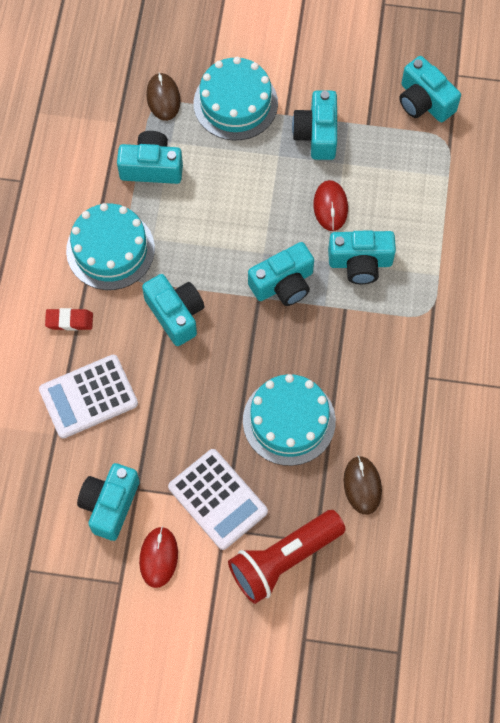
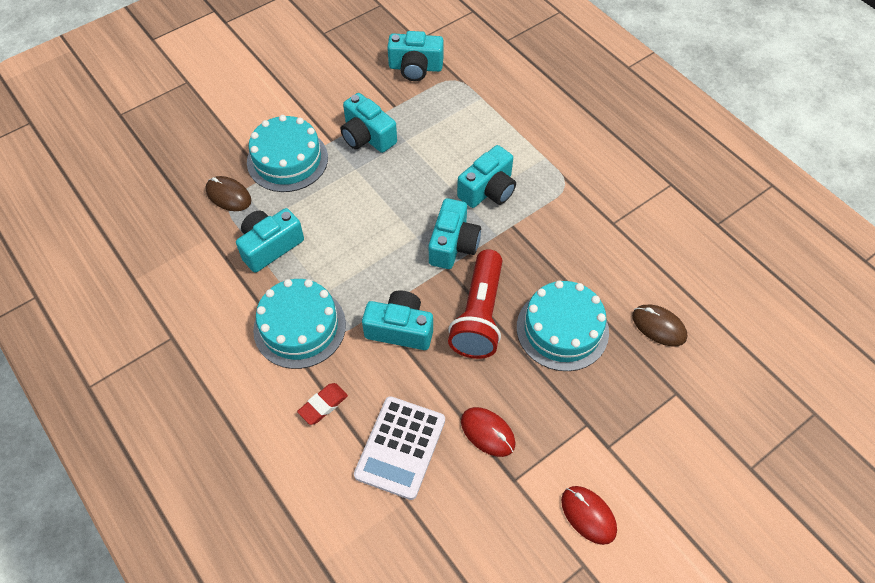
camera: 45 degrees left, 10 degrees down
(110, 504) = (508, 512): turquoise camera -> none
(218, 499) = (579, 429): white calculator -> none
(284, 559) = (671, 426): red flashlight -> red flashlight (479, 315)
(330, 206) = (428, 172): red mouse -> red mouse (487, 432)

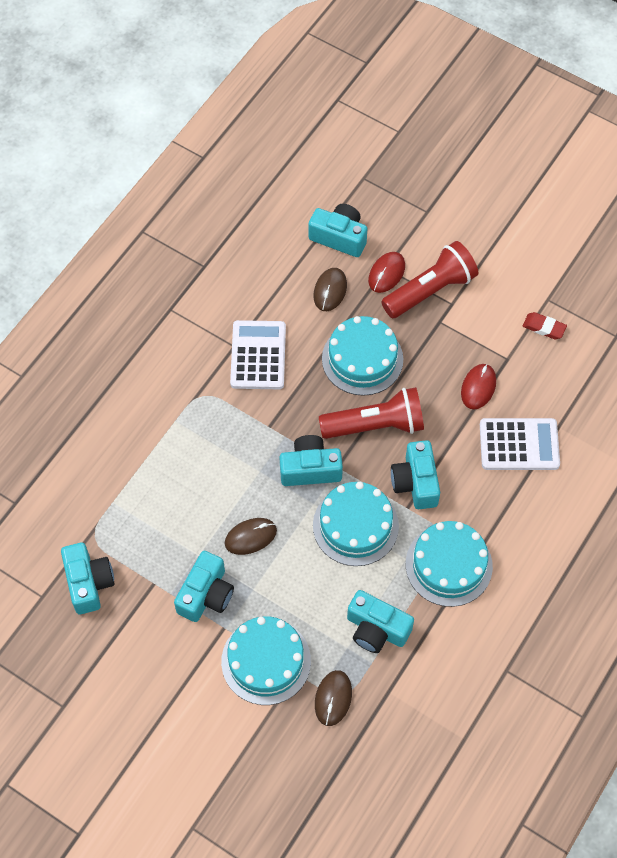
camera: 110 degrees left, 5 degrees up
(323, 405) = (511, 515): red eraser -> red eraser (544, 327)
(378, 262) = (355, 525): none -> turquoise cake
(405, 180) = (250, 537): none -> brown mouse
(488, 190) = (234, 459): turquoise camera -> turquoise camera (339, 237)
(588, 515) = (511, 305): red mouse -> red mouse (386, 273)
(596, 239) = (258, 355): none -> white calculator
(633, 429) = (430, 290): none -> red flashlight

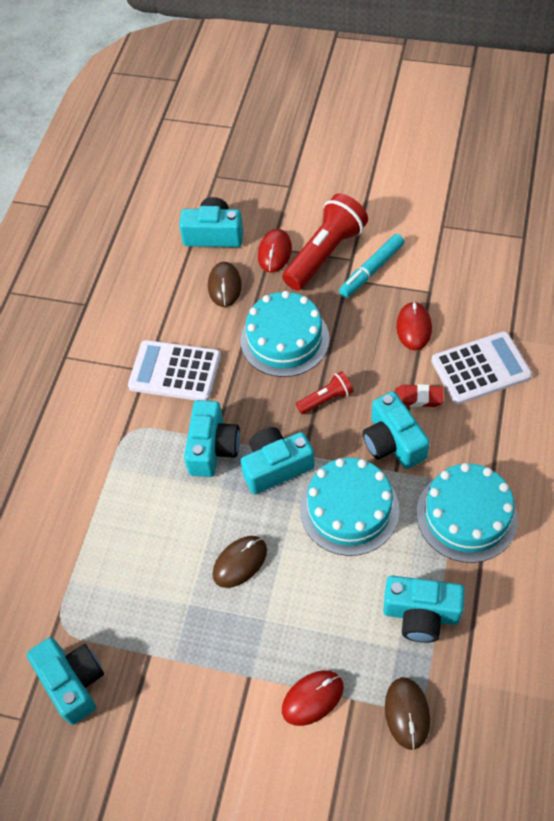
camera: 15 degrees left, 5 degrees down
(206, 594) = (214, 646): turquoise camera -> turquoise camera (212, 448)
(258, 355) = (175, 371): white calculator -> white calculator turned 60 degrees counterclockwise
(266, 661) = (312, 698): turquoise cake -> red mouse
(375, 425) = (326, 399): red flashlight -> red flashlight, size x0.50
(465, 320) = (371, 270): none -> turquoise marker
(544, 327) = (451, 252): red eraser -> red eraser (418, 398)

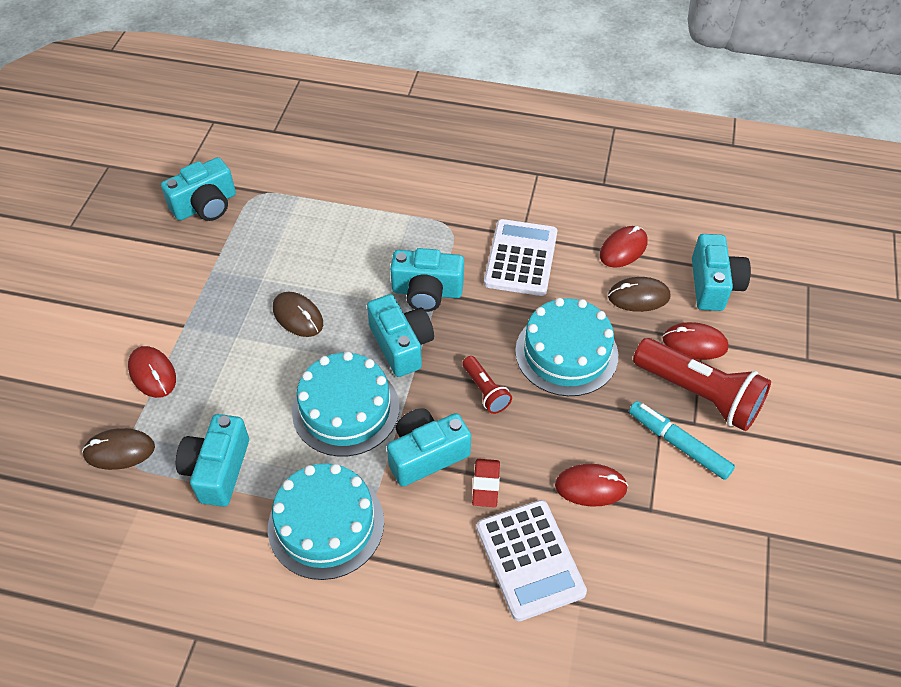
camera: 85 degrees right, 5 degrees down
(169, 293) = (623, 249): none -> red mouse

